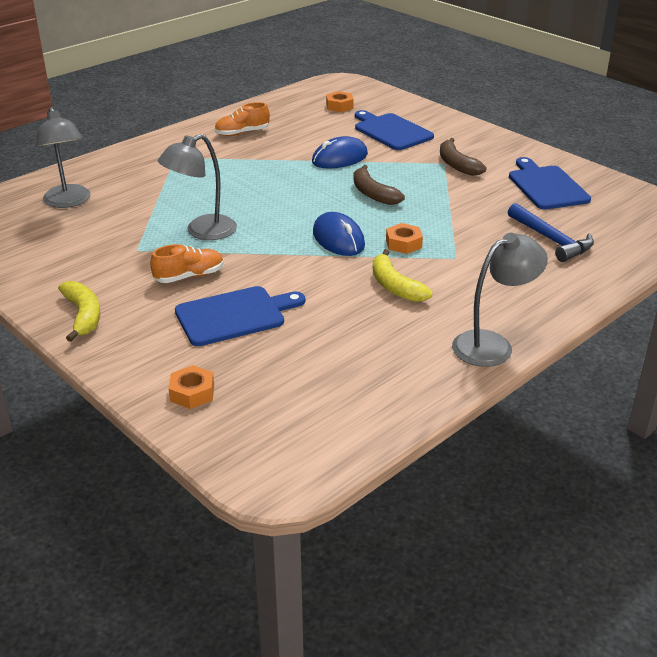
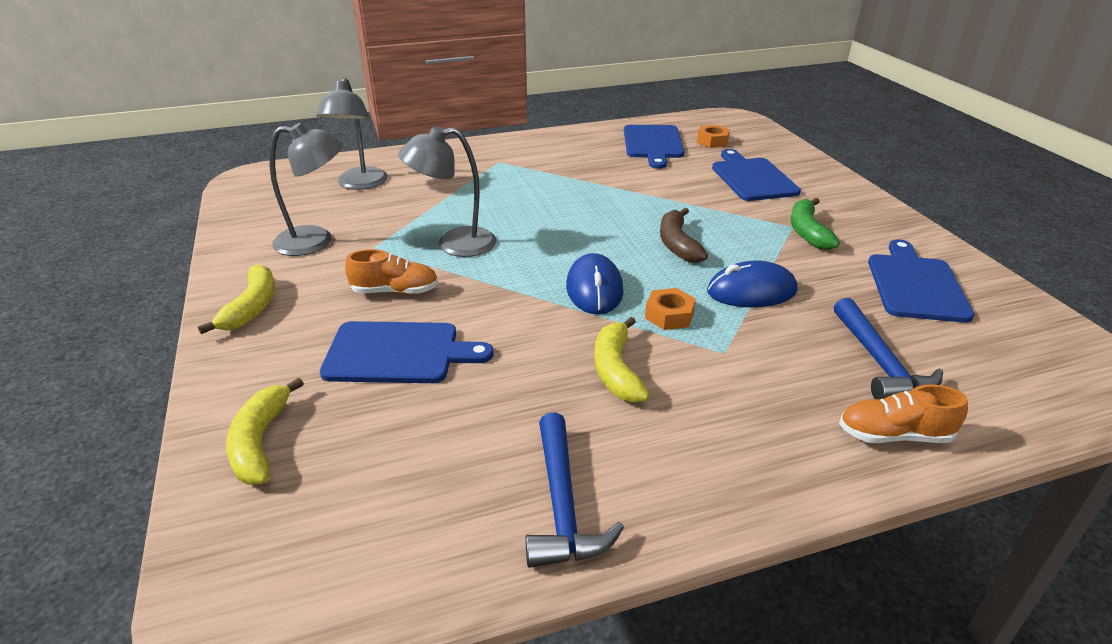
camera: 25 degrees right, 0 degrees up
(192, 393) = (260, 442): orange nut -> yellow banana
(242, 133) = (586, 150): orange shoe -> orange shoe (894, 435)
(293, 117) = (653, 144): none -> blue cutting board
(339, 158) = (669, 196): blue mouse -> blue mouse (751, 291)
(422, 367) = (562, 505): none -> blue hammer
(457, 165) = (807, 232): brown banana -> green banana
(492, 345) = (688, 504): grey lamp -> grey lamp (316, 241)

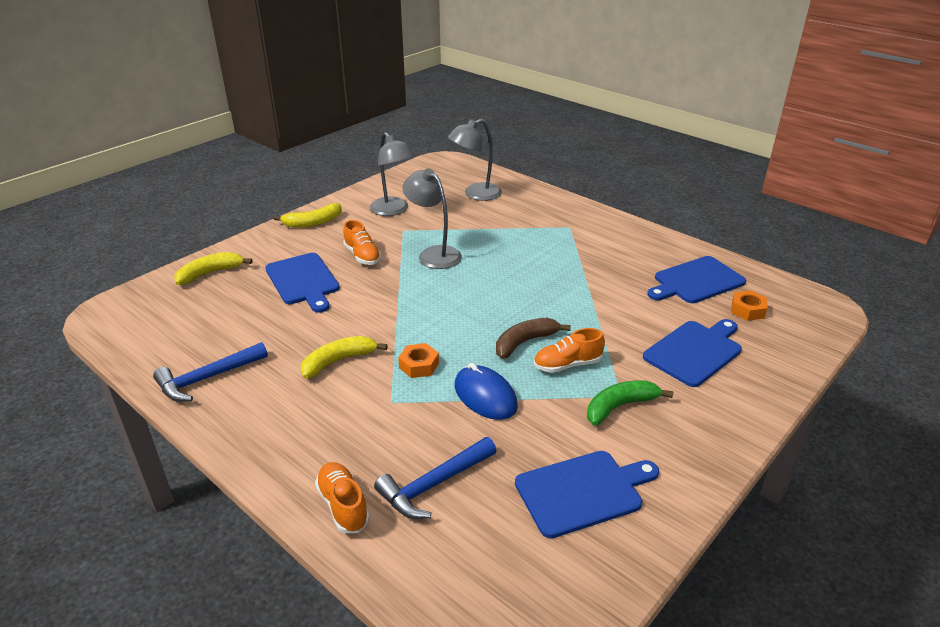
camera: 60 degrees right, 0 degrees up
(594, 289) = (426, 324): blue mouse -> none
(730, 235) = (567, 365): none -> orange shoe

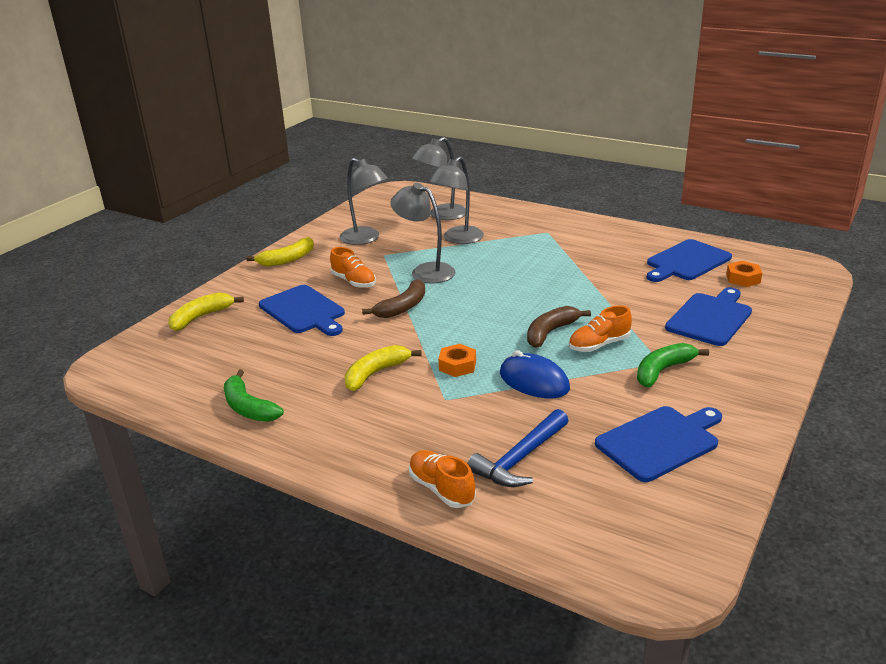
camera: 10 degrees left, 5 degrees down
(207, 378) = (248, 407): blue hammer -> green banana
(395, 291) = (402, 307): none -> brown banana
(479, 223) = (458, 239): none -> grey lamp

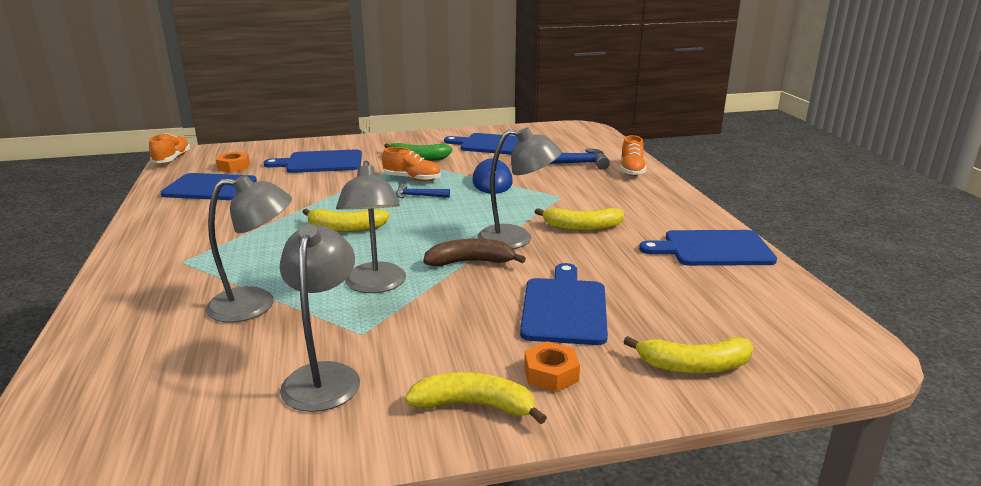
camera: 135 degrees left, 5 degrees down
(248, 407) = (713, 249): green banana -> blue cutting board
(353, 282) = (460, 314): orange shoe -> orange shoe (172, 159)
(441, 215) = (165, 355): grey lamp -> grey lamp (516, 239)
(457, 365) = (518, 207): orange nut -> orange nut (551, 374)
(525, 286) = (346, 228): none -> yellow banana
(550, 332) = (418, 196): brown banana -> blue hammer

